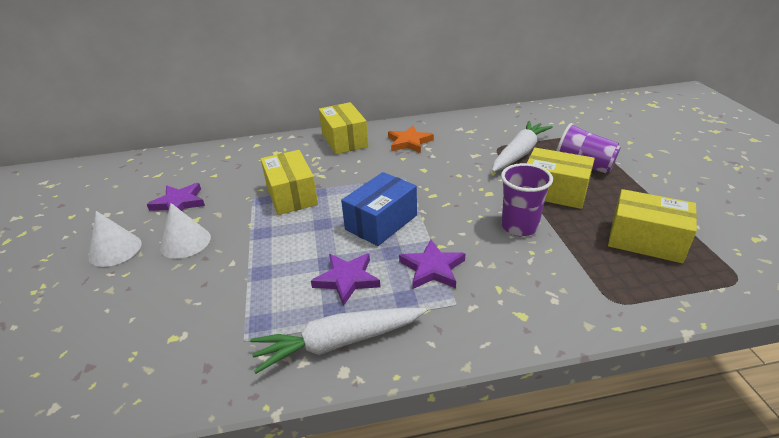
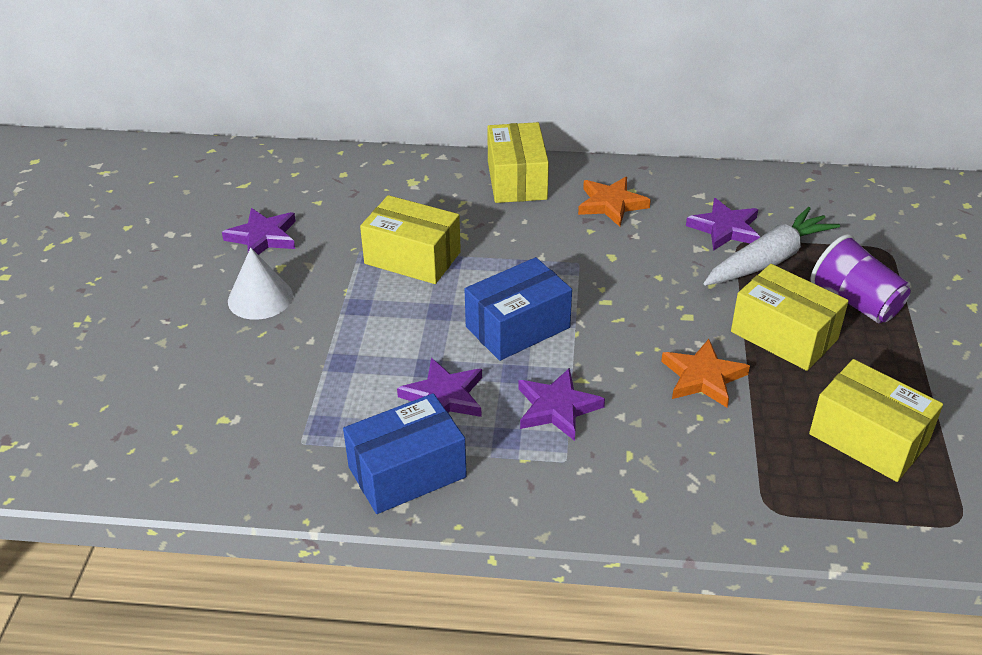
camera: 15 degrees right, 5 degrees up
(115, 250) = (174, 289): white cone -> none
(291, 195) = (412, 258): yellow box -> yellow box turned 60 degrees counterclockwise
(339, 343) = (407, 472): white carrot -> blue box
(484, 142) = (725, 229): none -> purple star
(519, 227) = (703, 377): purple cup -> orange star

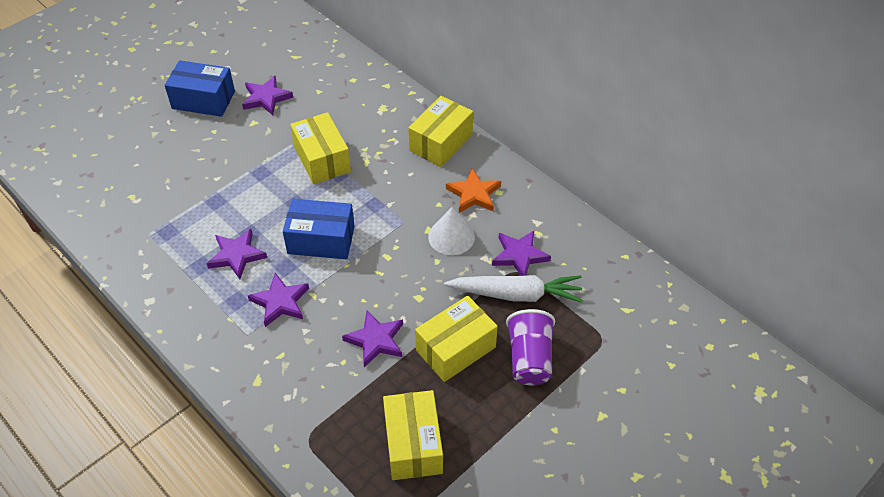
camera: 40 degrees right, 10 degrees up
(260, 298) = (223, 136): white cone -> white cone (451, 236)
(407, 472) = (172, 285): blue box -> blue box (203, 100)
(703, 377) = (375, 340): orange star -> purple star
(784, 335) = (455, 349): yellow box -> yellow box turned 60 degrees clockwise

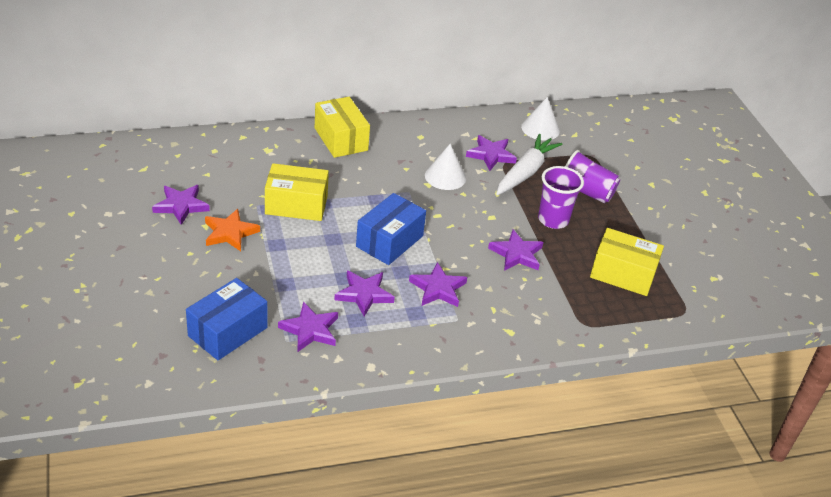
camera: 65 degrees left, 10 degrees down
(169, 242) = (310, 330): none -> purple star
(203, 100) = (138, 244): blue box -> blue box (228, 331)
(455, 349) = (553, 220): yellow box -> purple cup
(474, 194) = (412, 148): orange star -> orange star (230, 233)
(607, 276) = (540, 128): none -> white cone

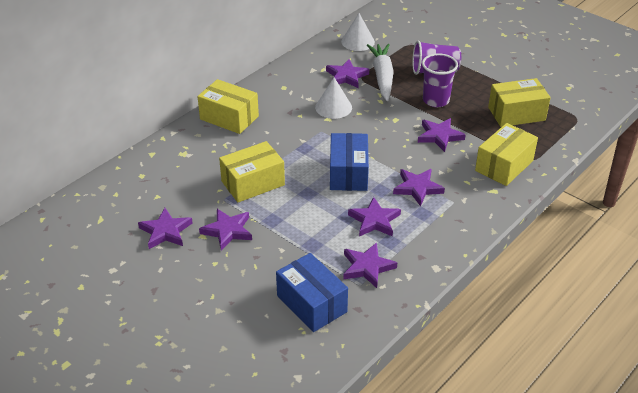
camera: 30 degrees left, 0 degrees up
(228, 331) = (311, 304): blue box -> blue box turned 45 degrees counterclockwise
(230, 233) = (227, 231): orange star -> purple star
(549, 314) = (504, 165): none -> yellow box

